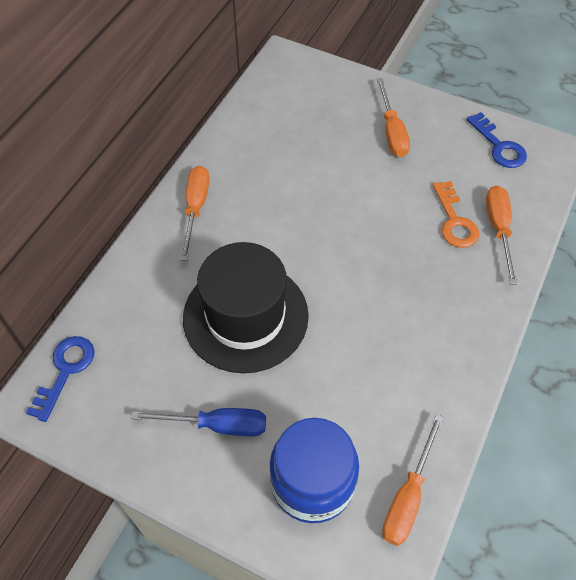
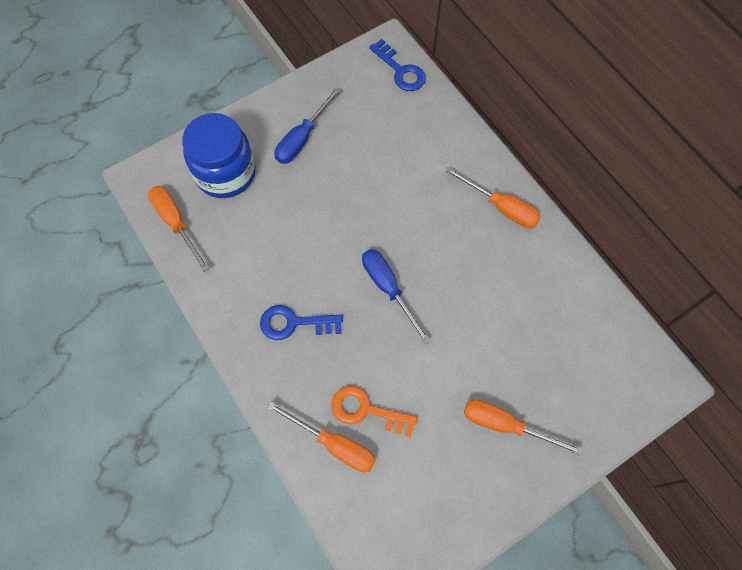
camera: 120 degrees right, 10 degrees up
(245, 316) = (374, 194): black hat -> none
(337, 256) = (388, 288): none -> blue screwdriver
(499, 146) = (429, 524): blue key -> blue key (294, 323)

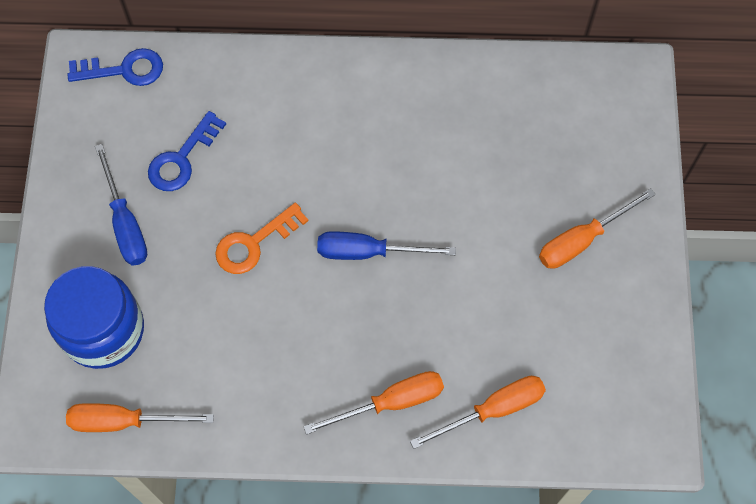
camera: 55 degrees left, 0 degrees up
(294, 323) = (338, 368): blue key -> blue key (182, 158)
(366, 410) = (480, 357): orange key -> orange key (254, 243)
(501, 207) = (361, 87): orange screwdriver -> orange screwdriver (391, 402)

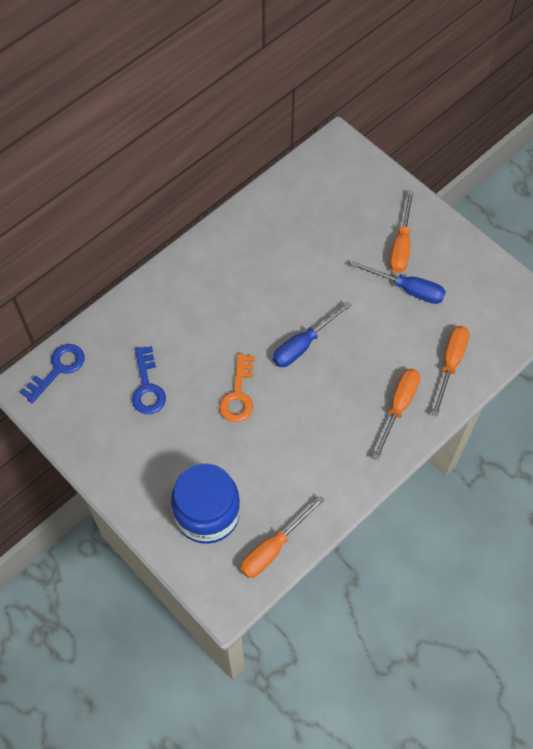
camera: 45 degrees left, 5 degrees down
(125, 223) = (154, 448): blue screwdriver -> blue screwdriver (408, 289)

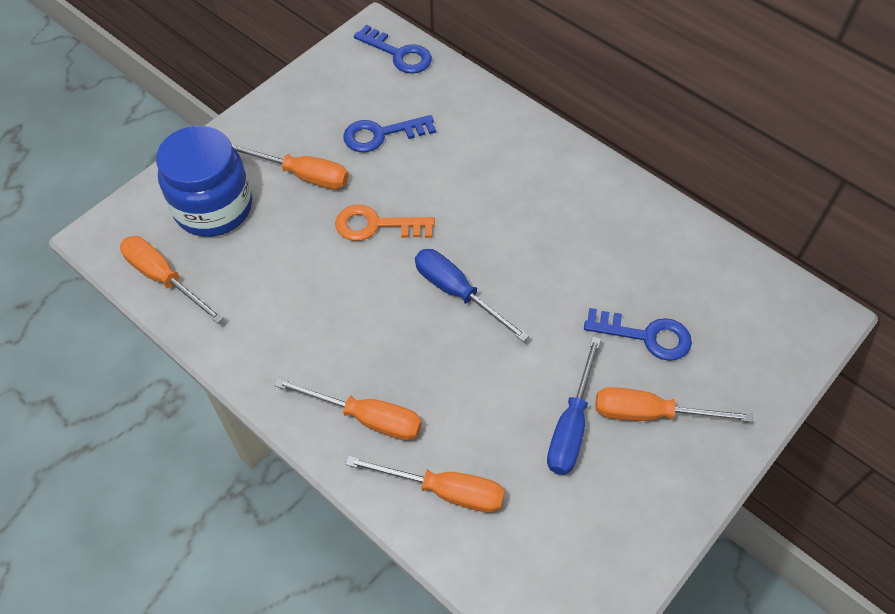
camera: 85 degrees right, 5 degrees down
(182, 446) = (302, 175): none -> orange screwdriver
(345, 238) = (646, 336): none -> blue key

